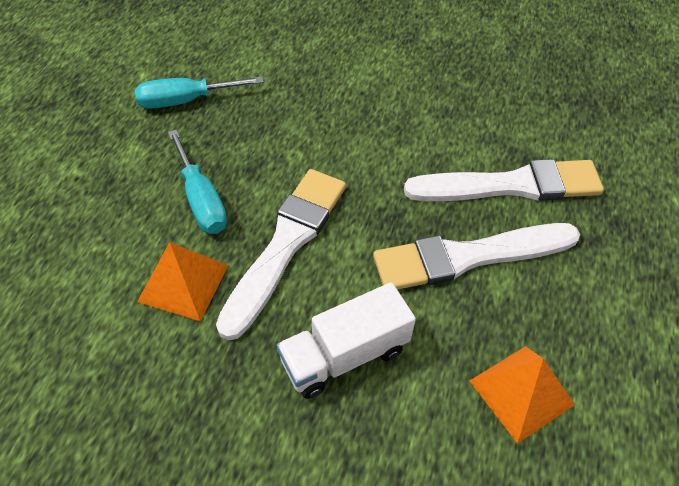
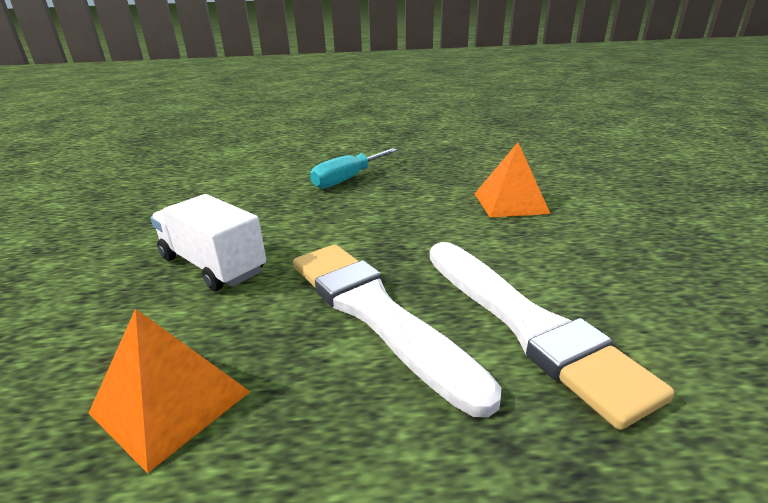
camera: 70 degrees right, 25 degrees down
(183, 283) = (267, 191): orange pyramid -> orange pyramid (510, 203)
(185, 101) = (437, 154): turquoise screwdriver -> none
(286, 244) = (325, 215): white brush -> none

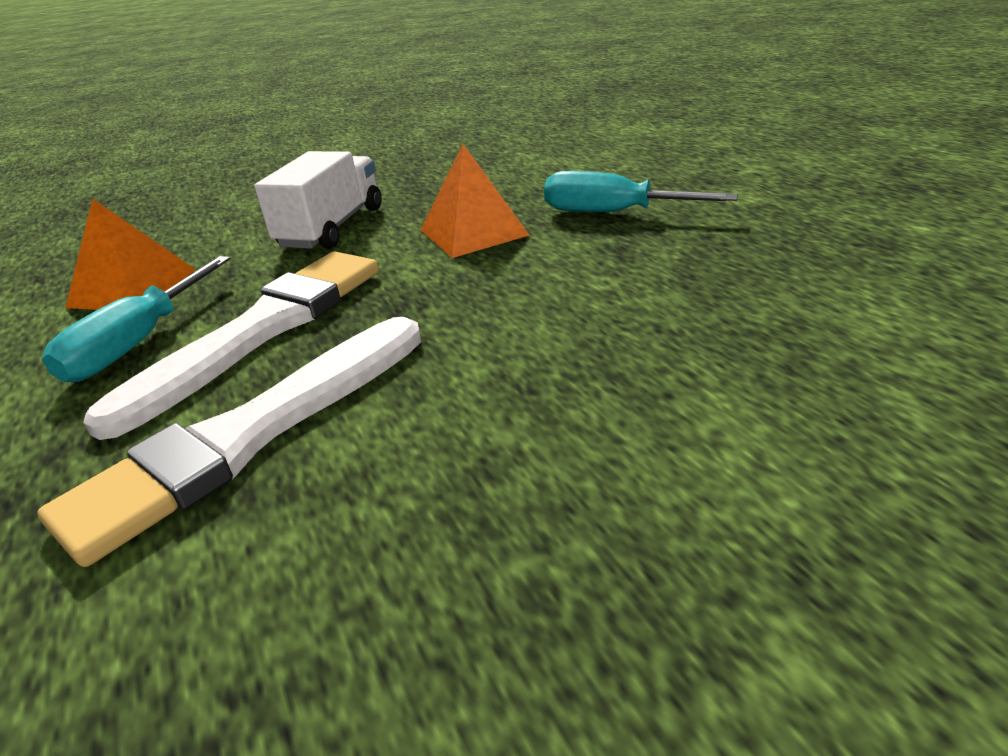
camera: 70 degrees right, 5 degrees up
(328, 391) = (138, 343): none -> turquoise screwdriver
(510, 203) = (646, 357): orange pyramid -> orange pyramid (473, 232)

